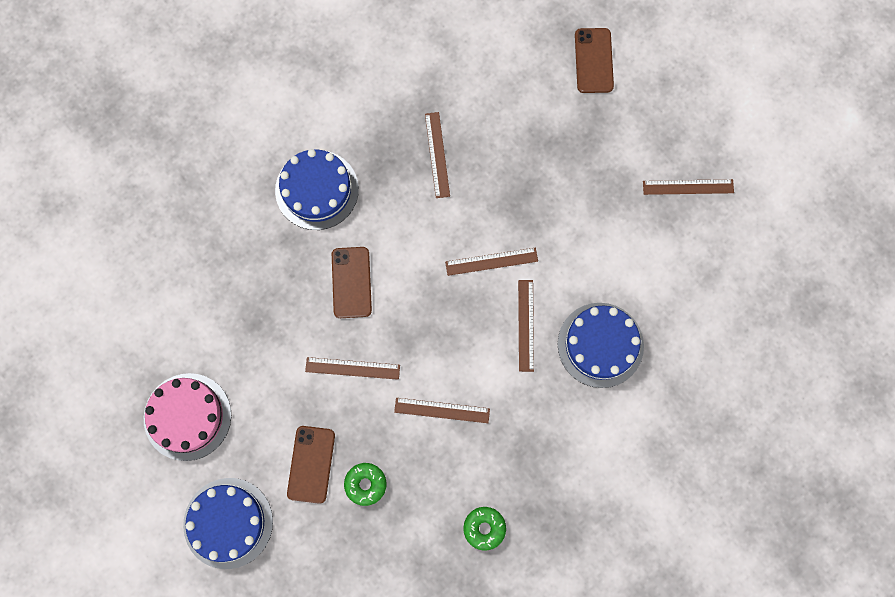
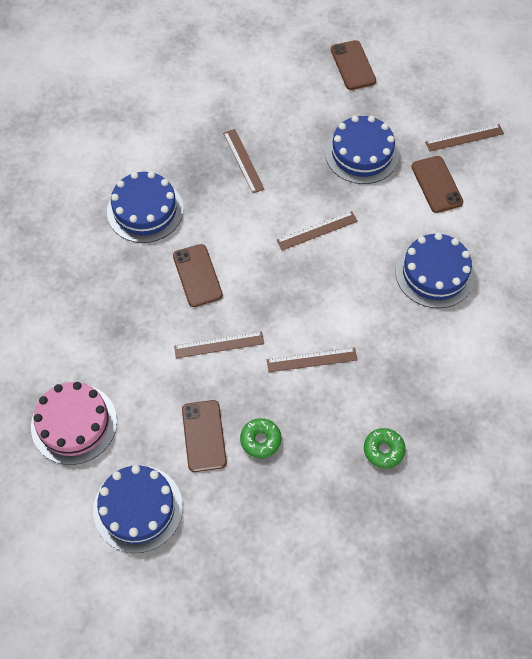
camera: 15 degrees left, 15 degrees down
(525, 325) = (364, 273): brown ruler -> none
(568, 178) = (362, 153): none -> blue cake
(638, 238) = (436, 184): none -> brown phone

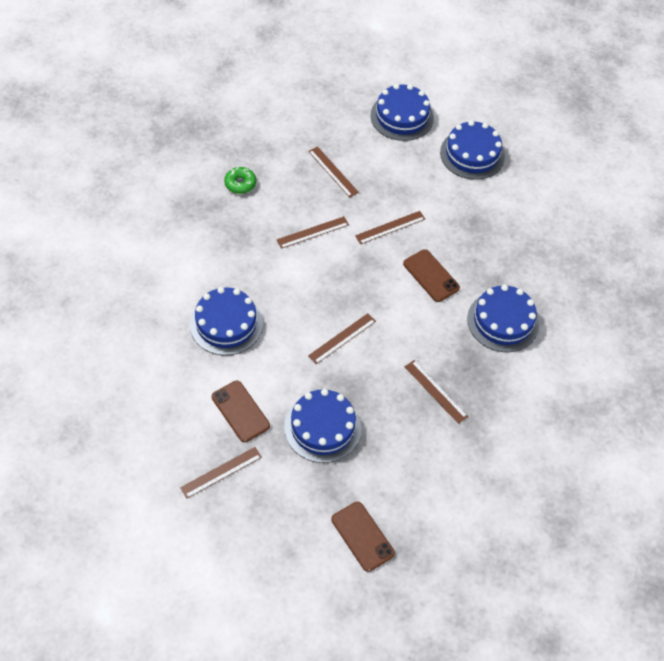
camera: 160 degrees right, 5 degrees down
(74, 424) = (472, 154): pink cake -> blue cake
(204, 436) = (375, 166): brown phone -> none
(260, 440) = (333, 171): green donut -> brown ruler

